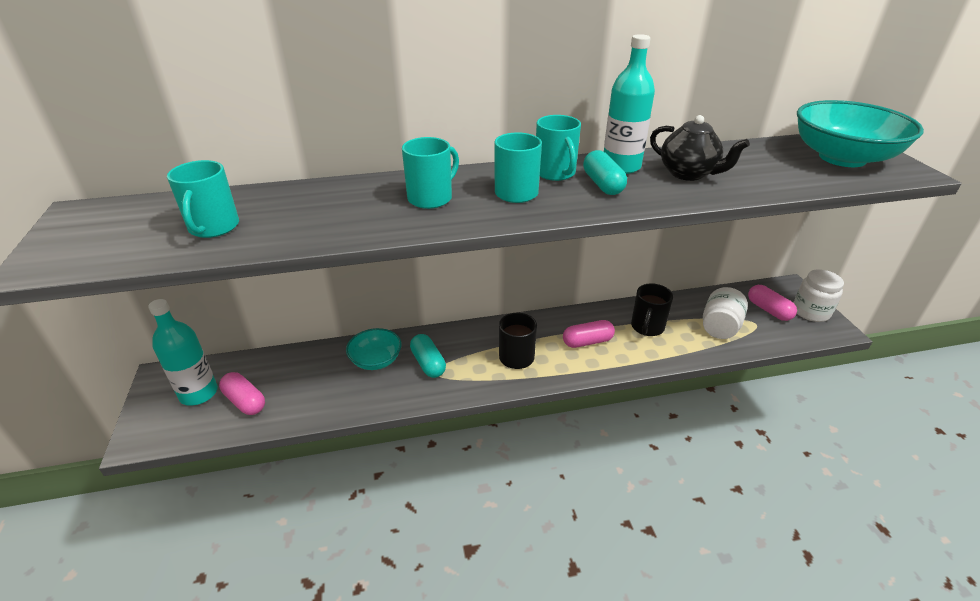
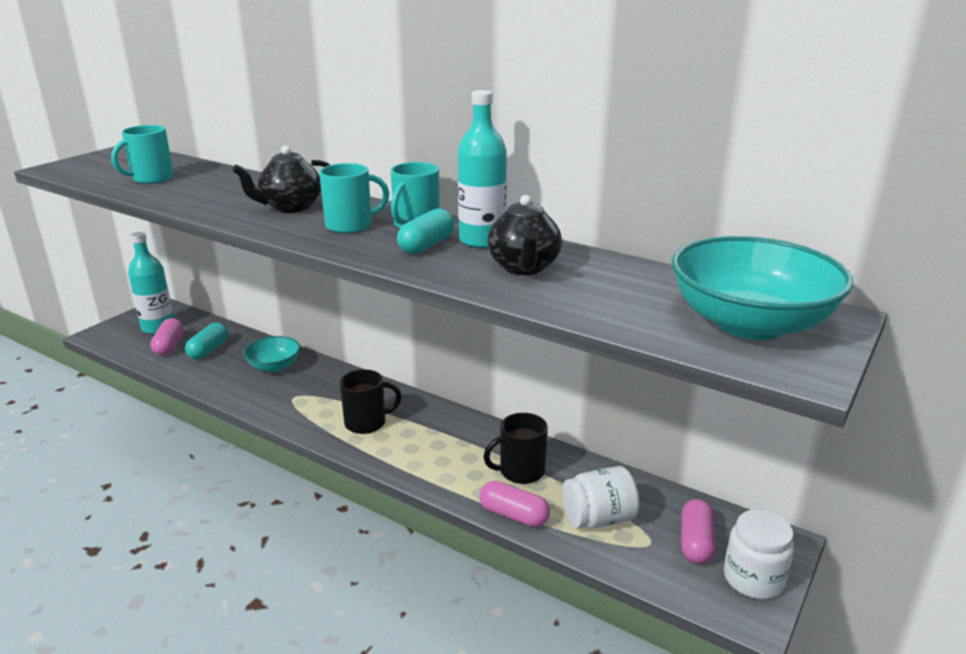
camera: 45 degrees right, 10 degrees down
(428, 363) = (300, 388): turquoise capsule -> turquoise capsule (208, 350)
(431, 198) = (290, 207): turquoise mug -> black teapot
(587, 342) = (442, 448): pink capsule -> pink capsule (513, 515)

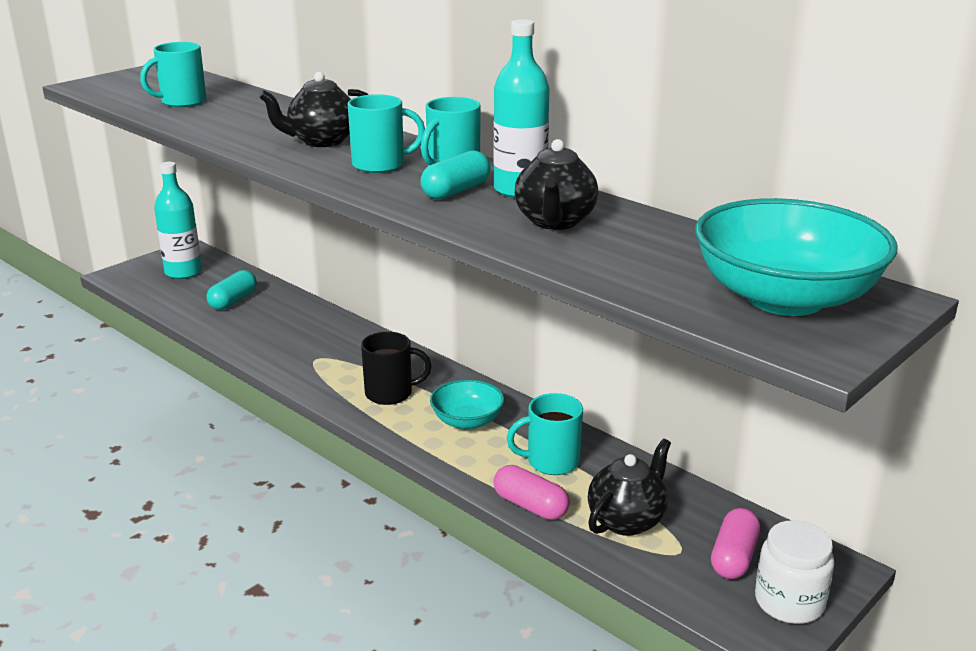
camera: 10 degrees right, 0 degrees up
(169, 346) = (191, 293): pink capsule -> none
(274, 366) = (301, 324): turquoise bowl -> turquoise bowl (467, 421)
(520, 471) = (551, 462): black mug -> turquoise mug
(598, 519) = (627, 520): white jar -> black teapot

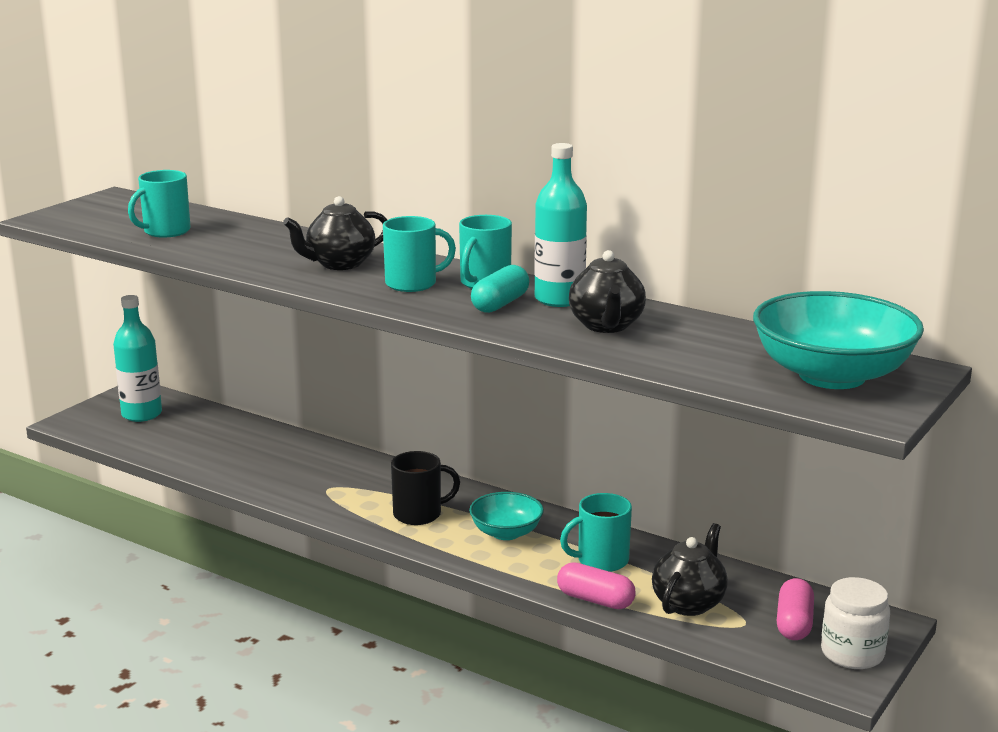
camera: 10 degrees left, 5 degrees down
(233, 301) = (212, 439): turquoise capsule -> none

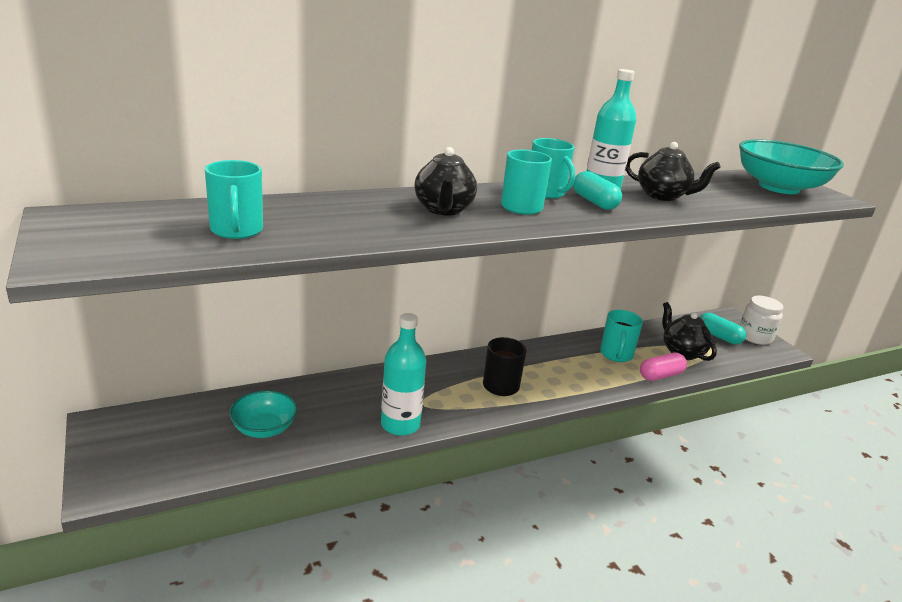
camera: 60 degrees left, 5 degrees up
(141, 414) = (158, 438): turquoise bottle -> turquoise bottle (400, 424)
(506, 533) = (556, 367): turquoise bowl -> turquoise bowl (264, 428)
(794, 623) = (719, 336): pink capsule -> turquoise capsule

